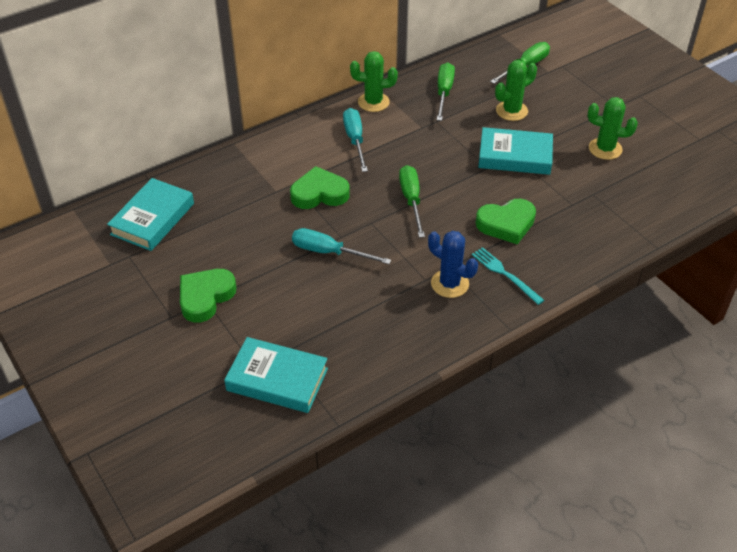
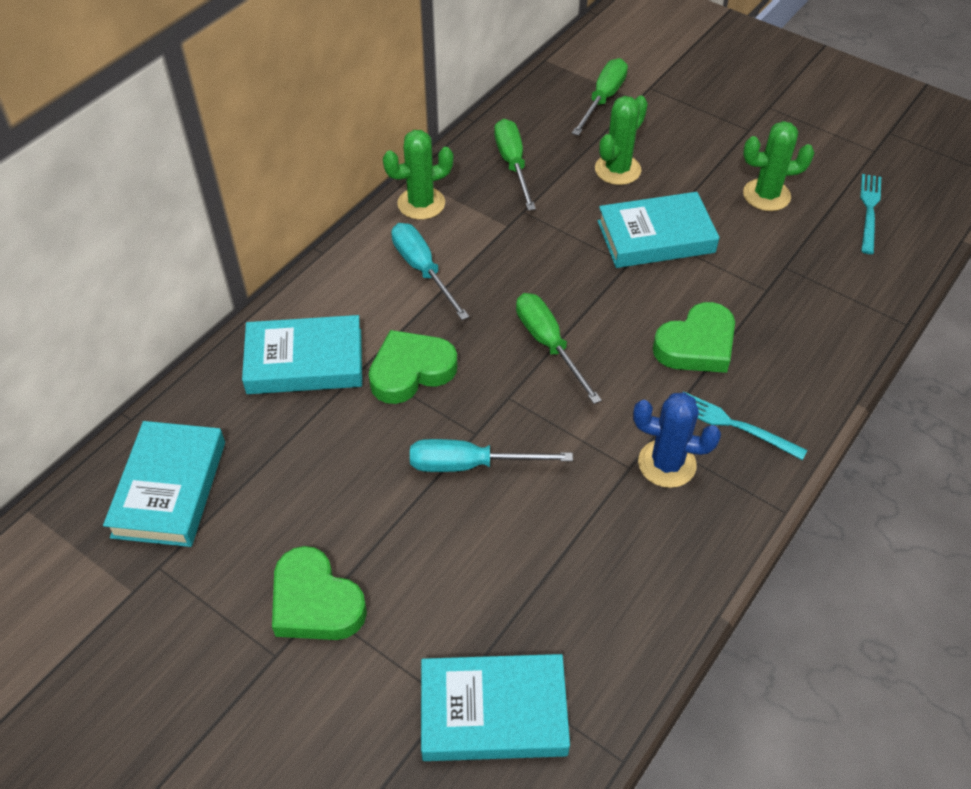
camera: 20 degrees left, 5 degrees up
(205, 297) = (315, 602): green heart -> green heart turned 60 degrees counterclockwise
(259, 173) = (305, 361): none -> turquoise book
(672, 175) = (869, 211): none -> turquoise fork

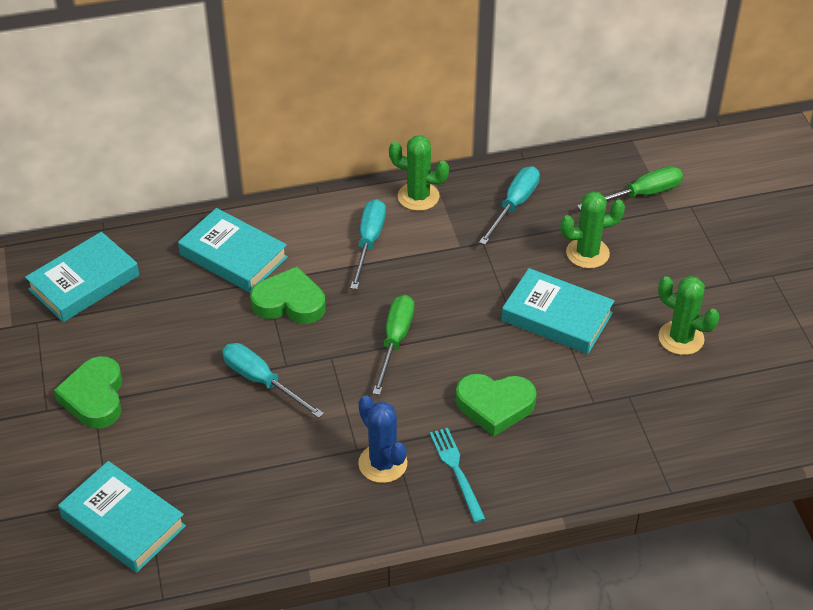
camera: 40 degrees right, 5 degrees down
(513, 164) = (514, 205): green screwdriver -> turquoise screwdriver
(869, 211) = (751, 398): turquoise fork -> none

